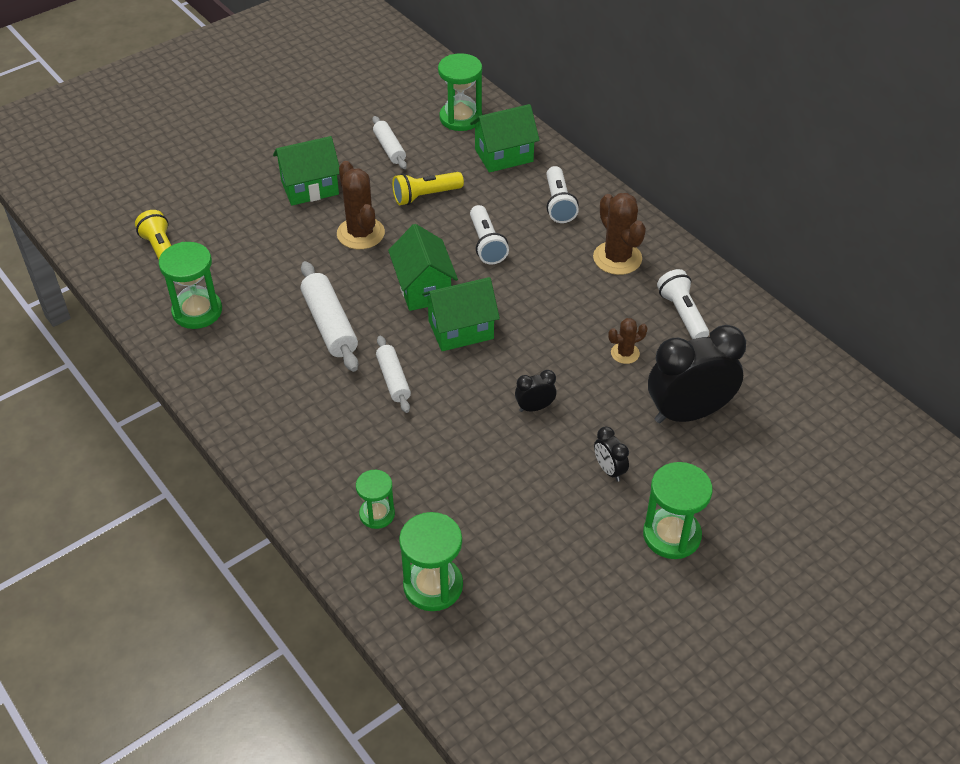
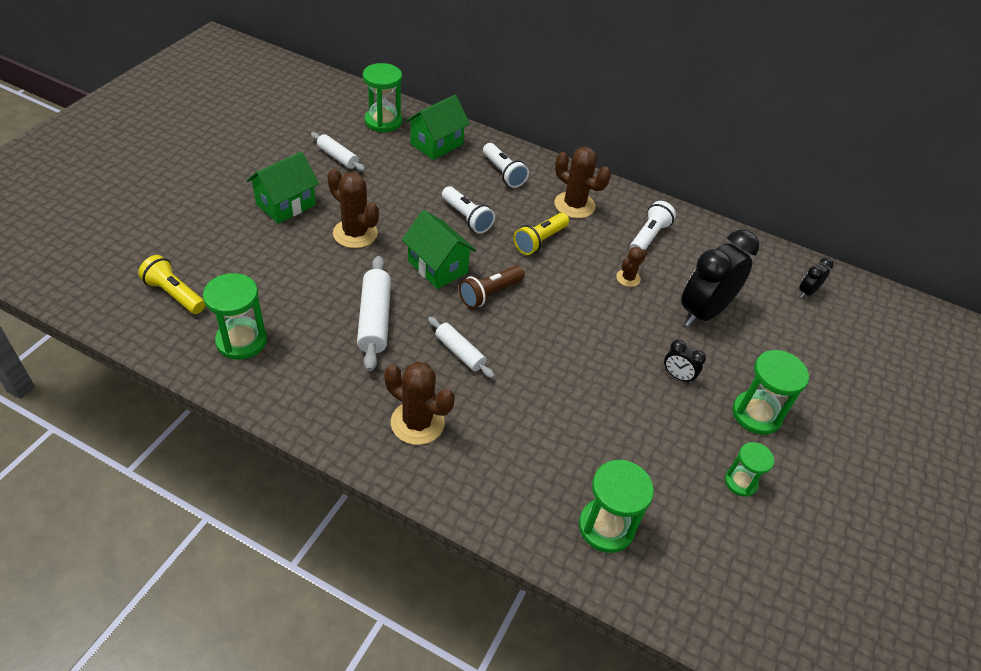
camera: 30 degrees left, 0 degrees up
(312, 433) = (417, 422): none -> brown cactus
(329, 324) = (374, 319): white rolling pin -> white rolling pin turned 45 degrees clockwise
(377, 514) = (519, 478): green hourglass -> green hourglass (740, 482)
(425, 196) = (392, 190): yellow flashlight -> yellow flashlight (540, 241)
(461, 330) = (490, 293): green house -> brown flashlight
(534, 407) = (589, 342): black clock -> black clock (807, 292)
(682, 314) = (649, 236): white flashlight -> white flashlight turned 75 degrees clockwise

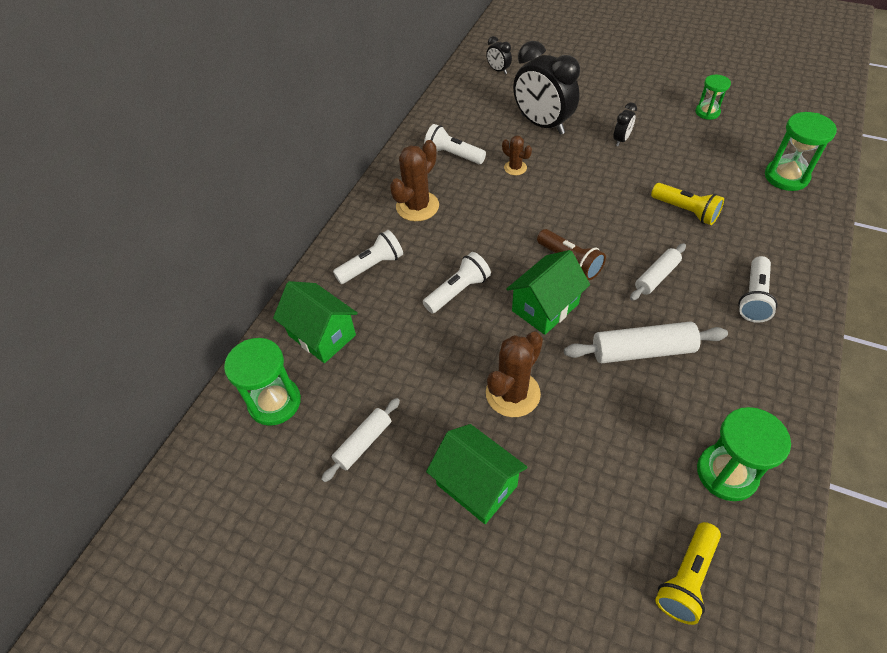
camera: 85 degrees left, 5 degrees up
(417, 422) = (753, 297): brown cactus -> white flashlight
(540, 241) = (480, 229): yellow flashlight -> yellow flashlight (685, 211)
(756, 414) = (640, 102): green hourglass -> none

